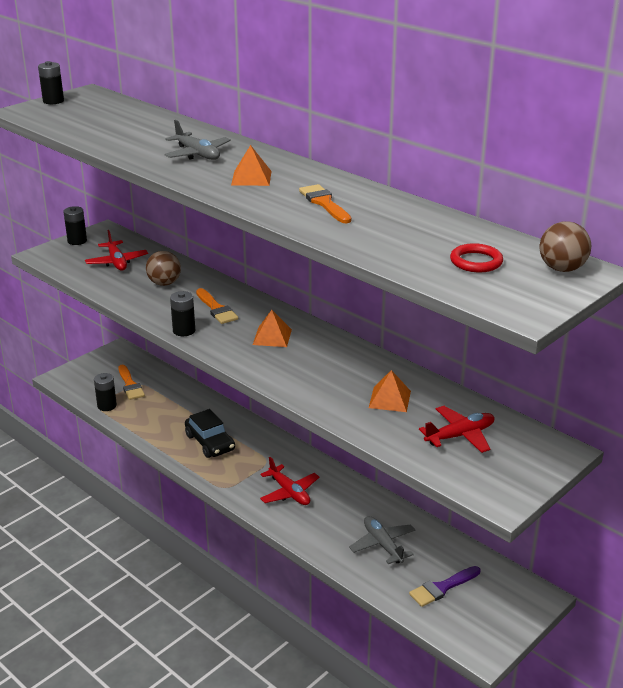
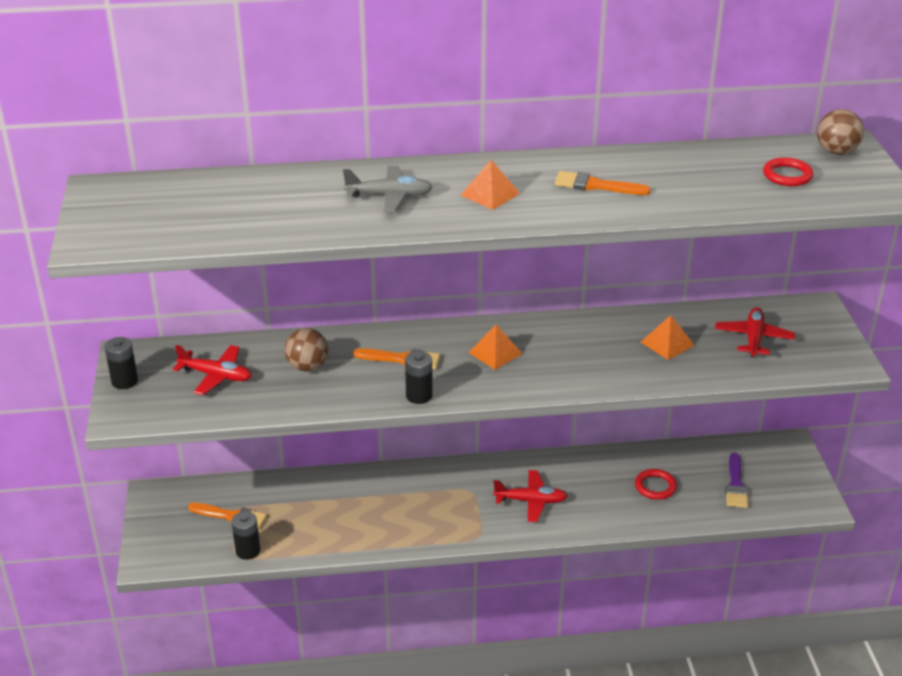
camera: 50 degrees left, 5 degrees up
(53, 101) = (90, 215): black battery -> none
(210, 442) = (400, 511): black car -> none
(383, 545) = (655, 486): grey plane -> red ring

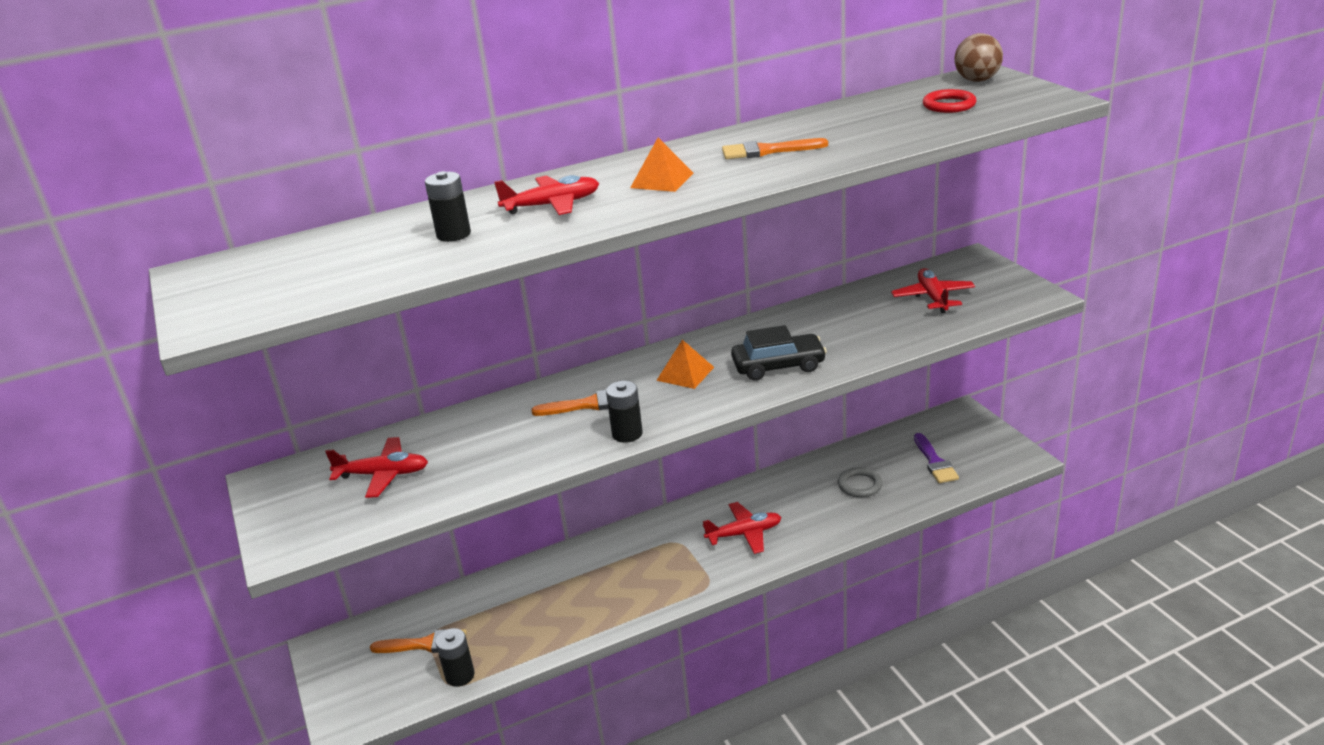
camera: 15 degrees left, 5 degrees down
(124, 381) = (272, 509): black battery -> black battery (453, 234)
(307, 366) = (486, 438): brown ball -> none
(389, 196) = (552, 205): grey plane -> red plane
(576, 368) = (778, 366): none -> black car
(655, 486) = (860, 485): red ring -> grey ring
(667, 343) = (853, 322): orange pyramid -> none

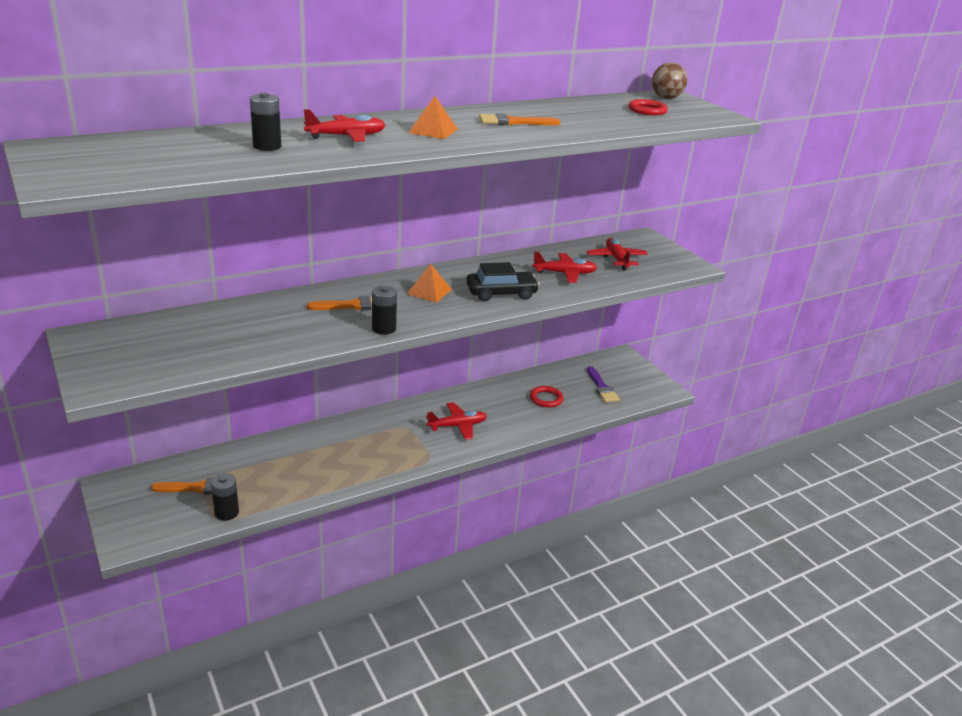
camera: 10 degrees left, 0 degrees up
(383, 475) = (183, 340): red plane -> red plane (564, 273)
(860, 485) = (546, 399): grey ring -> red ring

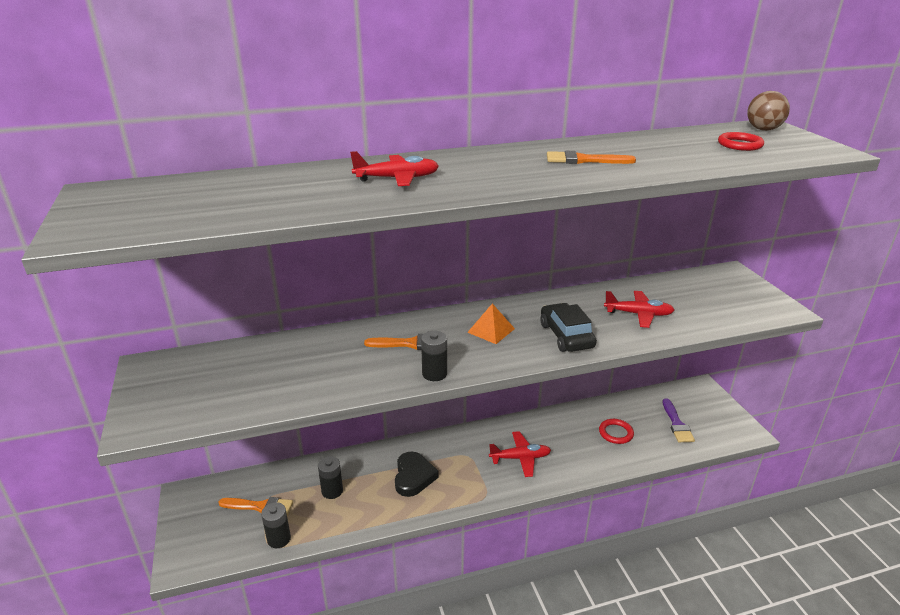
camera: 15 degrees right, 0 degrees up
(267, 146) = (309, 191): black battery -> black battery (332, 491)
(353, 449) = (413, 477): none -> black heart
(433, 131) = (492, 171): orange pyramid -> none
(501, 293) = (566, 336): black car -> black car turned 105 degrees counterclockwise
(616, 259) = (697, 298): red plane -> none

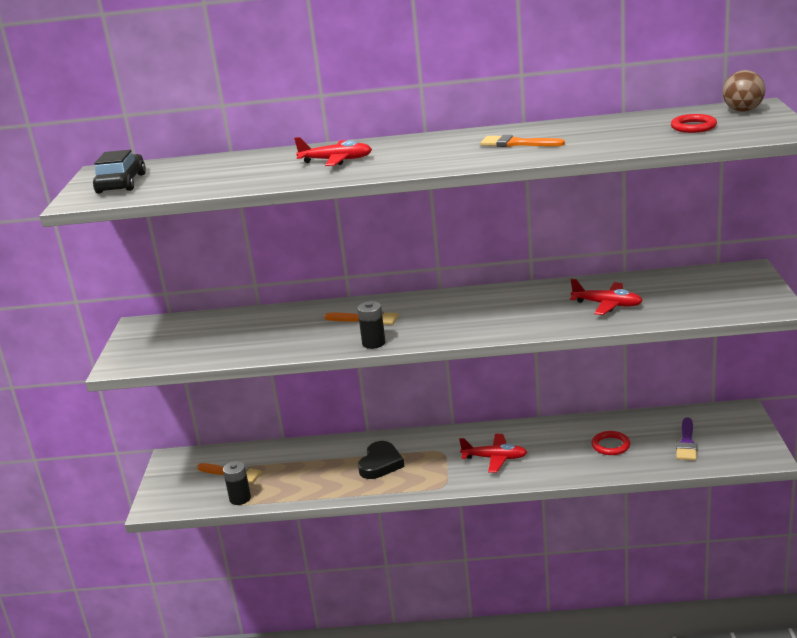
camera: 20 degrees right, 5 degrees down
(332, 491) = (300, 468): black battery -> none
(491, 330) = (447, 312): orange pyramid -> none
(566, 336) = (518, 320): black car -> black car (121, 183)

